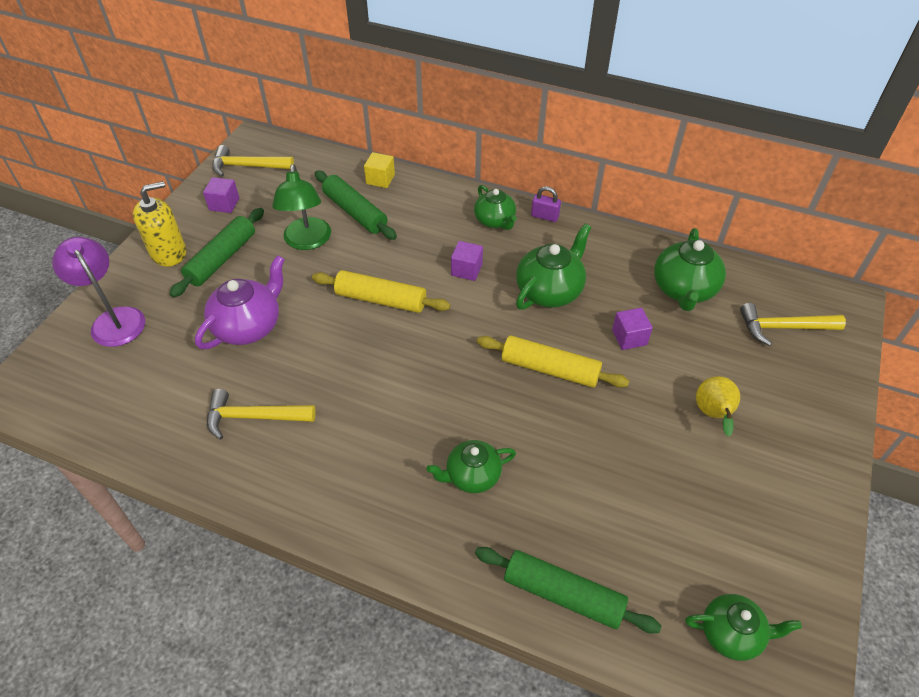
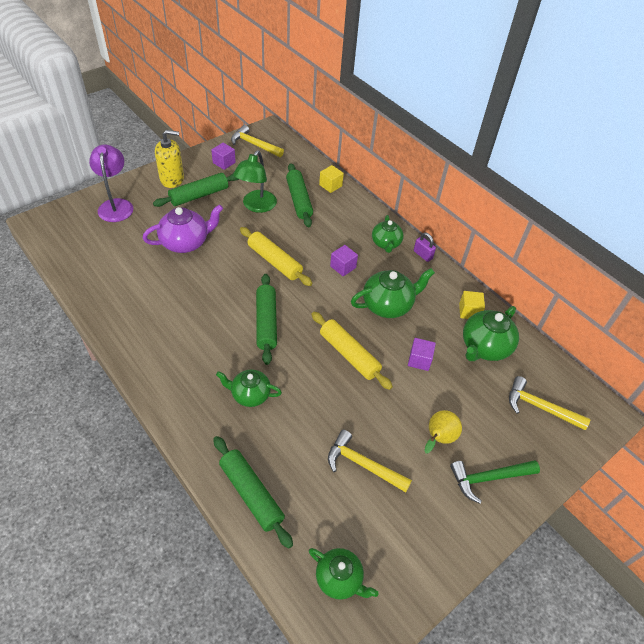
camera: 25 degrees right, 0 degrees up
(254, 417) = (151, 297): yellow hammer -> yellow hammer (363, 464)
(426, 378) = (266, 322): none -> green rolling pin
(639, 258) = (469, 311): none -> yellow cube
(792, 431) = (489, 478): none -> green hammer

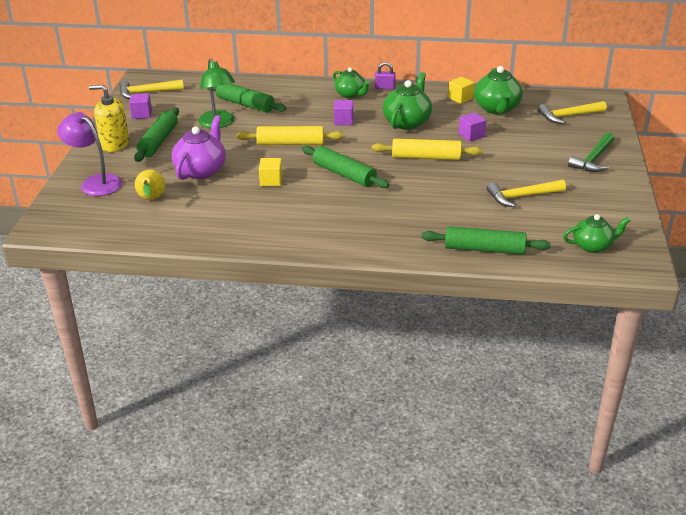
camera: 40 degrees left, 15 degrees down
(172, 179) = (115, 144): yellow soap dispenser -> yellow soap dispenser turned 120 degrees counterclockwise
(250, 395) = (399, 211): green teapot -> none
(330, 185) = (254, 85): yellow cube -> yellow cube (271, 181)
(438, 438) = (541, 160): yellow pear -> yellow pear (151, 199)

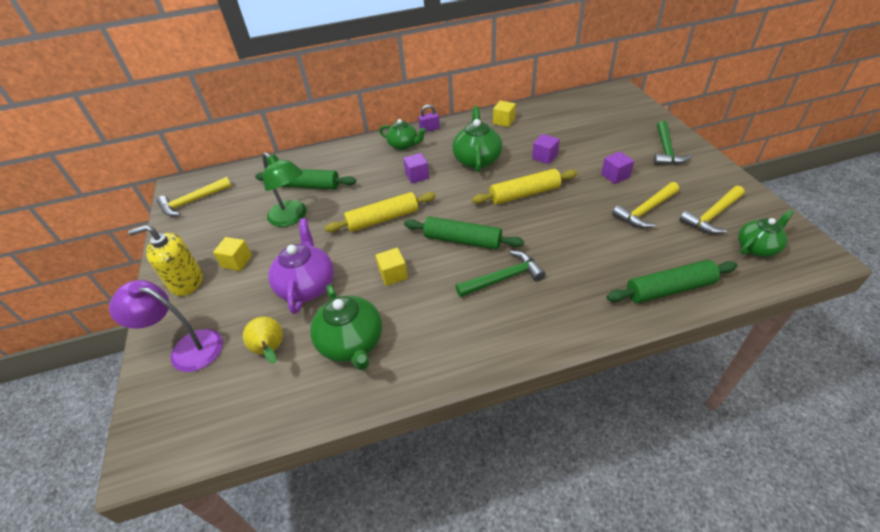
camera: 20 degrees left, 10 degrees up
(142, 114) = (200, 231): purple cube -> purple cube (615, 176)
(158, 141) = (237, 261): green rolling pin -> yellow cube
(355, 206) = (503, 278): none -> green hammer
(497, 108) = (543, 123): green teapot -> green teapot (352, 343)
(568, 116) = (607, 113): yellow hammer -> yellow hammer (712, 216)

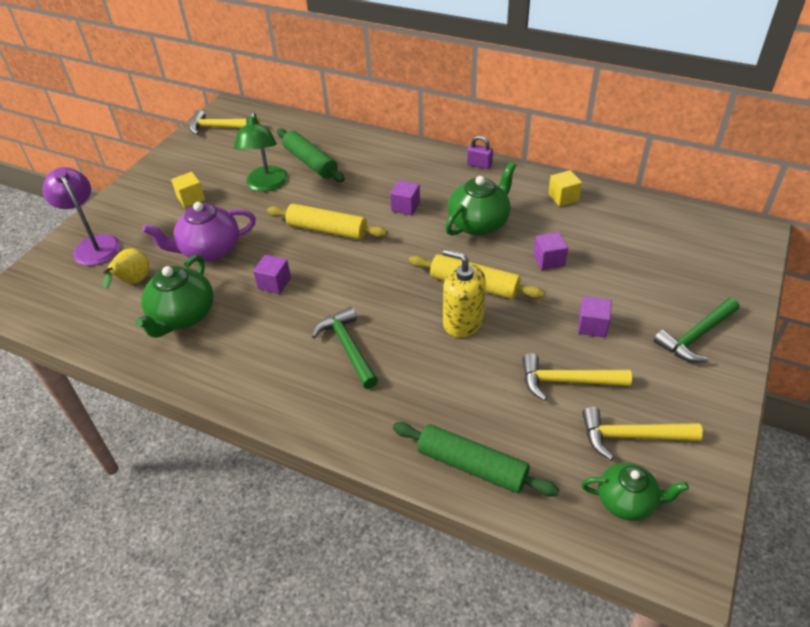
camera: 40 degrees right, 0 degrees up
(187, 282) = (146, 194): yellow soap dispenser -> yellow soap dispenser (463, 322)
(307, 286) = (209, 250): purple teapot -> purple teapot turned 150 degrees counterclockwise
(393, 274) = (274, 283): yellow cube -> purple cube
(403, 145) = (434, 168): green teapot -> none
(462, 240) = (362, 291): green rolling pin -> none
(503, 278) = (348, 347): green hammer -> green hammer turned 135 degrees counterclockwise

